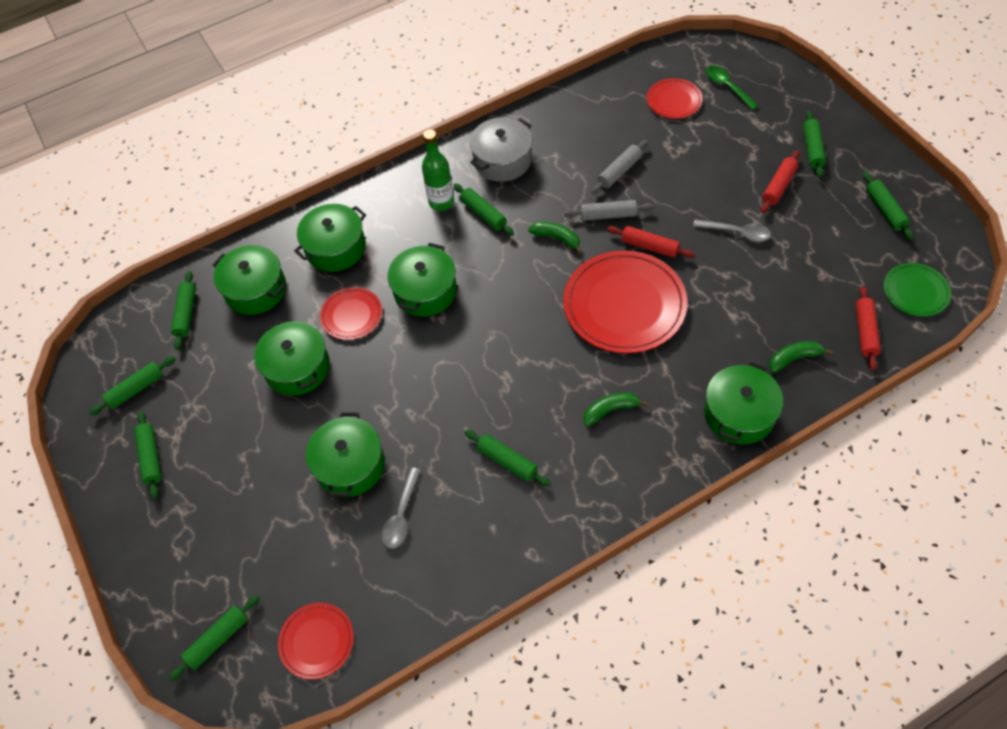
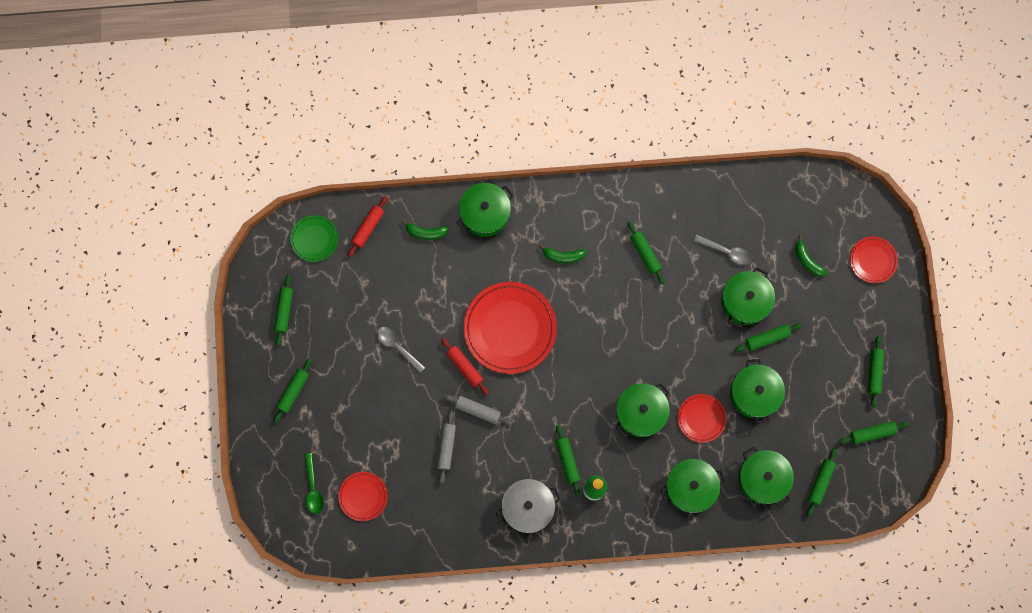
camera: 160 degrees left, 20 degrees up
(218, 640) = (862, 227): green rolling pin -> green rolling pin (767, 338)
(317, 641) = (805, 199): red plate -> red plate (873, 260)
(401, 514) = (726, 251): grey spoon -> grey spoon turned 75 degrees clockwise
(557, 238) = (525, 409): green banana -> green banana (807, 260)
(619, 171) = (446, 447): grey rolling pin -> grey rolling pin turned 60 degrees counterclockwise
(779, 186) = (341, 370): red rolling pin -> none

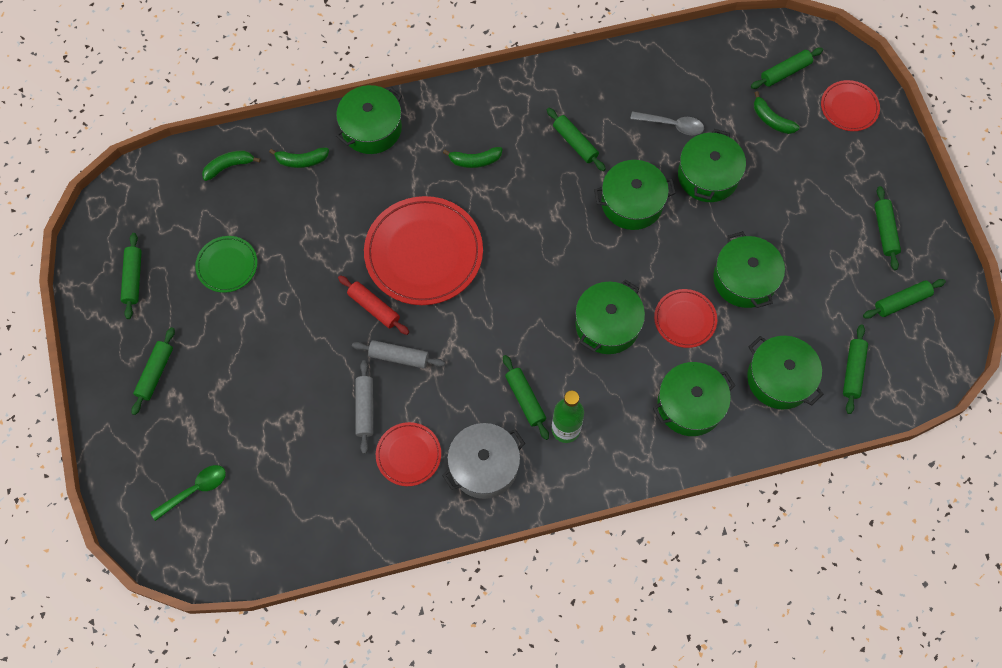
camera: 10 degrees left, 10 degrees down
(313, 488) = (194, 490): green spoon -> green spoon turned 105 degrees counterclockwise
(314, 239) = (163, 189): green plate -> green plate (227, 265)
(363, 496) = (263, 490): red plate -> red plate (408, 455)
(368, 228) = (229, 166): red rolling pin -> green banana
(398, 347) = (284, 297): grey spoon -> none
(680, 314) = (632, 203): none -> green pot
(767, 338) = (744, 213): green rolling pin -> green rolling pin (785, 72)

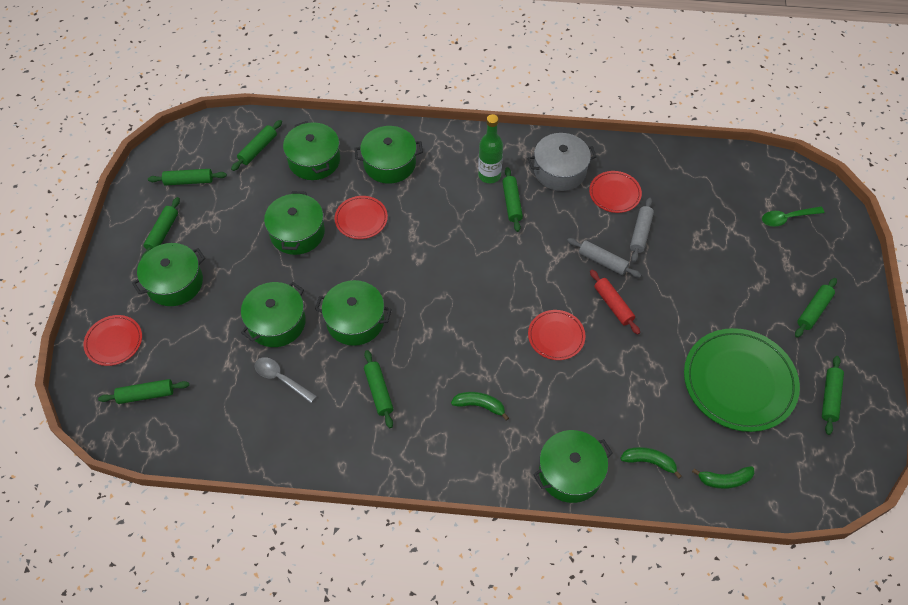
camera: 160 degrees left, 10 degrees down
(227, 265) = (739, 382): green plate -> green plate, size x1.93
(424, 253) = (556, 336): red plate -> red plate, size x0.52
(607, 325) = (424, 234): green pot -> green pot (174, 283)
(771, 120) = (189, 353): green banana -> none

